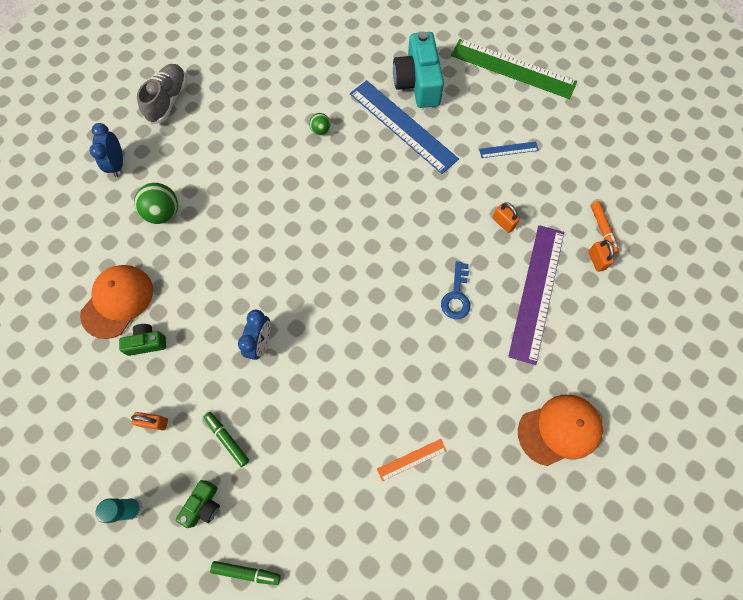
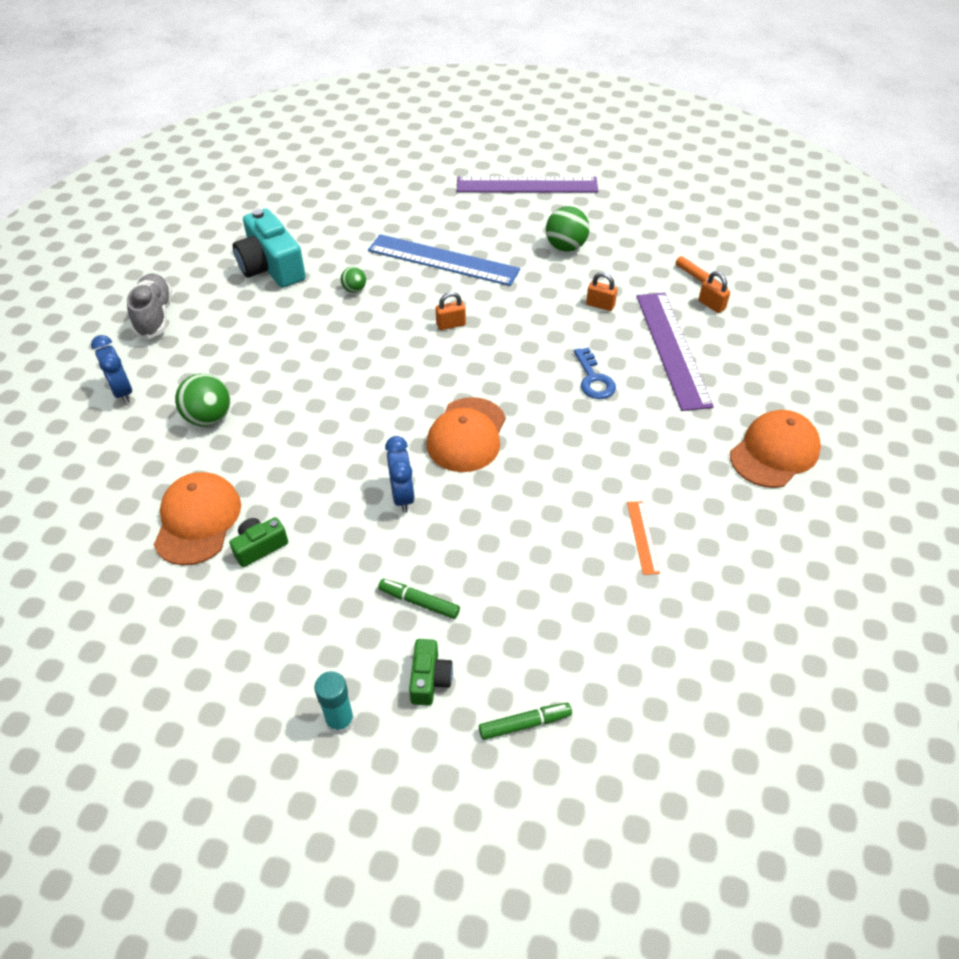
camera: 25 degrees left, 20 degrees down
(154, 422) = (316, 621): orange padlock -> orange padlock (451, 324)
(333, 307) = (467, 435): none -> orange cap
(412, 459) = (643, 537): orange ruler -> orange ruler turned 45 degrees counterclockwise
(418, 83) = (436, 222): turquoise camera -> turquoise camera (271, 267)
(508, 150) = (565, 247): blue ruler -> green ball
(513, 68) = (527, 185): green ruler -> purple ruler

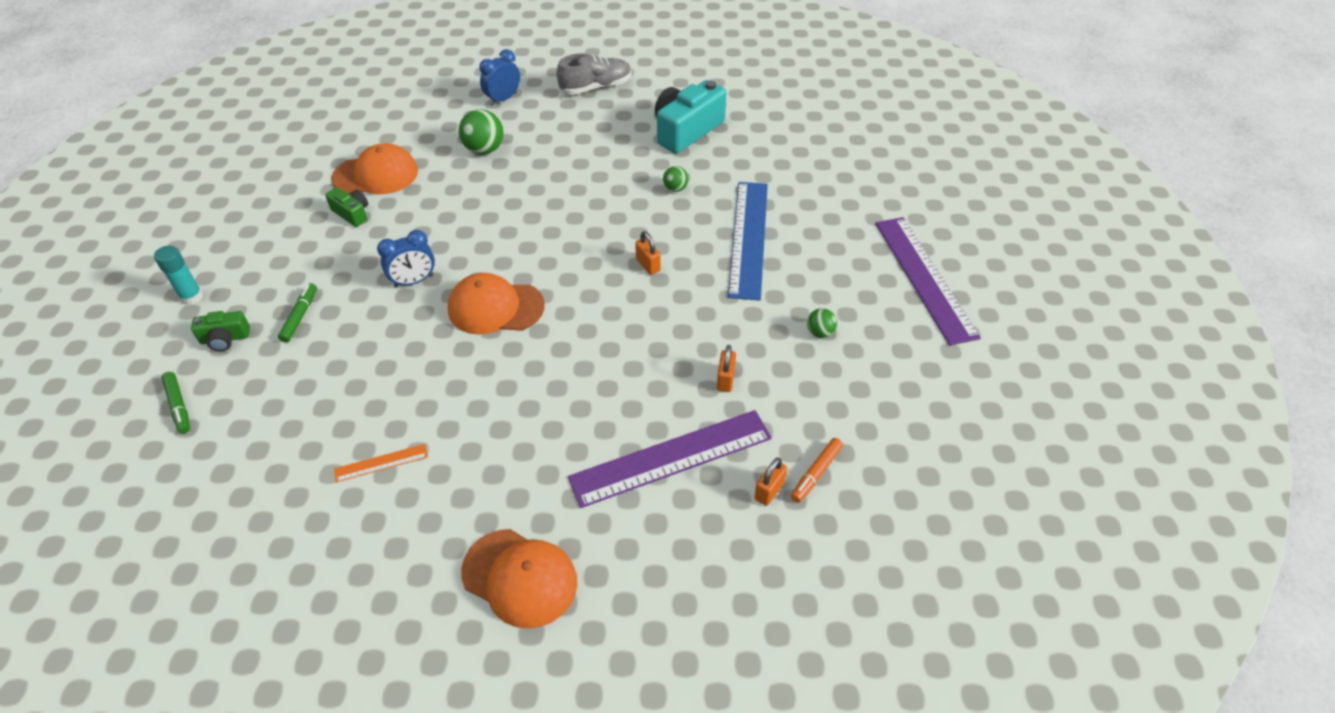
camera: 75 degrees right, 0 degrees up
(565, 247) = (820, 332): green ball -> green ball, size x0.56
(593, 379) = (598, 391): blue key -> none

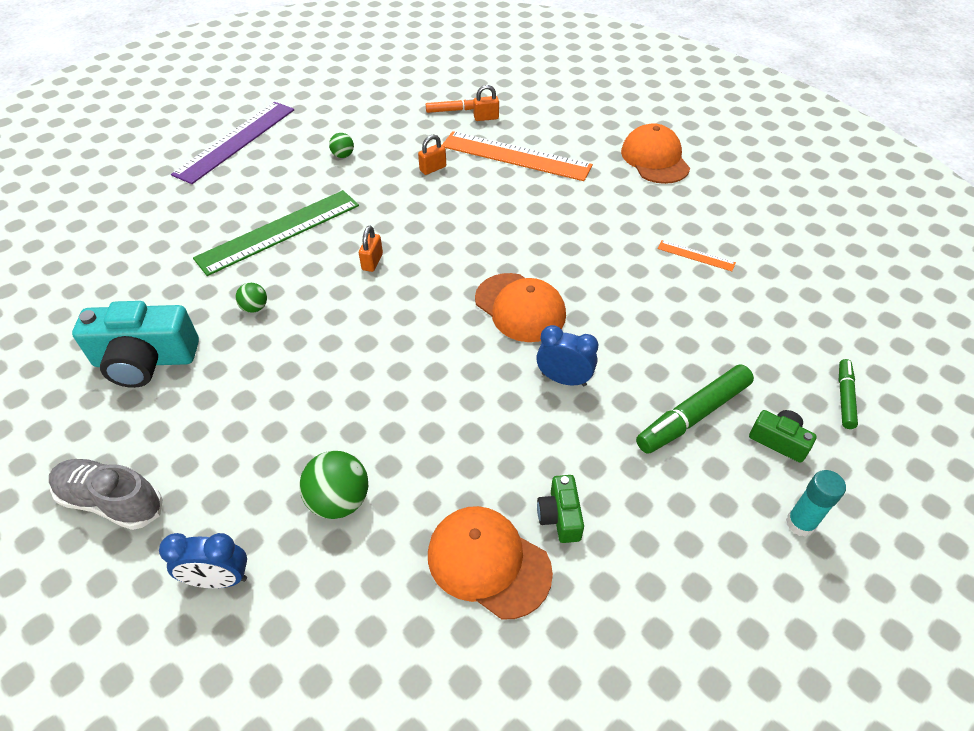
camera: 135 degrees left, 0 degrees up
(300, 316) = (693, 416): green marker -> green marker, size x1.75
(671, 458) = (516, 156): purple ruler -> orange ruler
(748, 238) = (279, 232): blue ruler -> green ruler

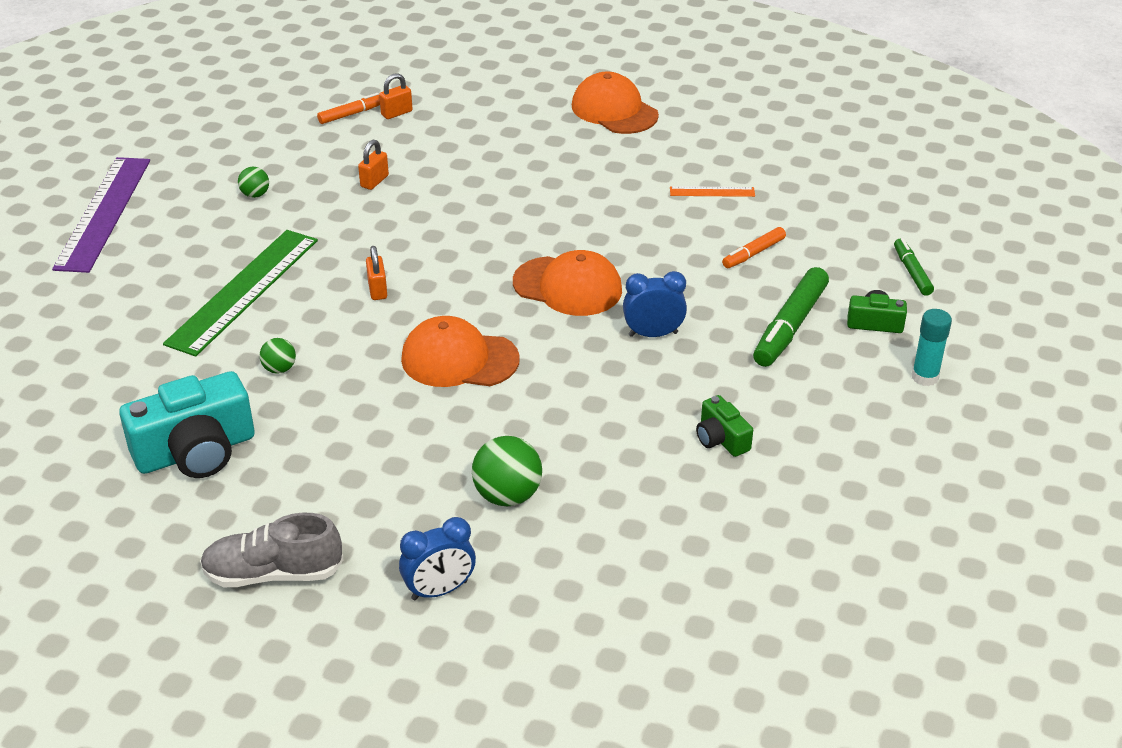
camera: 25 degrees left, 10 degrees down
(488, 562) = (681, 492): orange cap -> orange cap (459, 359)
(516, 156) = (460, 145): orange ruler -> none
(700, 328) = (753, 253): none -> orange marker

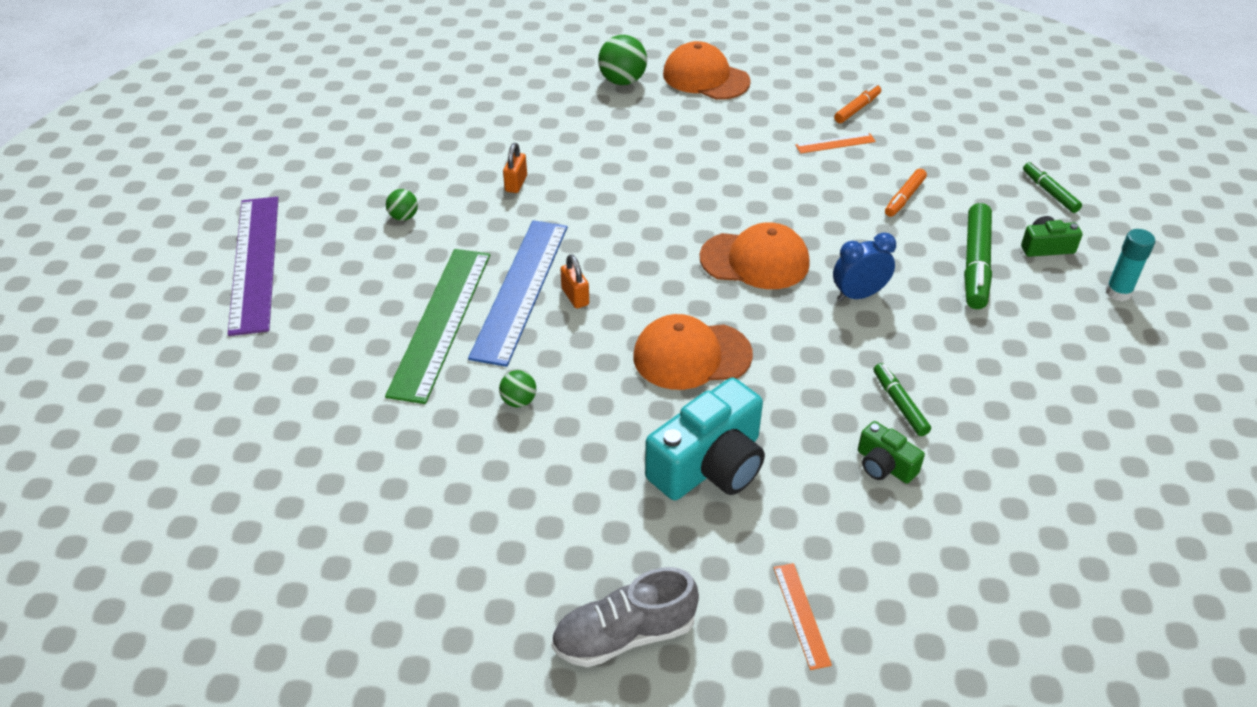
camera: 15 degrees left, 5 degrees up
(196, 451) = (476, 512): turquoise camera -> turquoise camera (710, 465)
(330, 275) = (521, 290): none -> blue ruler
(351, 114) = (459, 118): orange marker -> orange marker (857, 109)
(396, 113) = (503, 111): orange padlock -> none
(439, 590) = (801, 615): blue clock -> orange ruler
(507, 496) = (813, 494): green ball -> green ball (622, 81)
(636, 436) = (899, 404): none -> green marker
(721, 439) = (977, 391): green camera -> green camera (884, 465)

